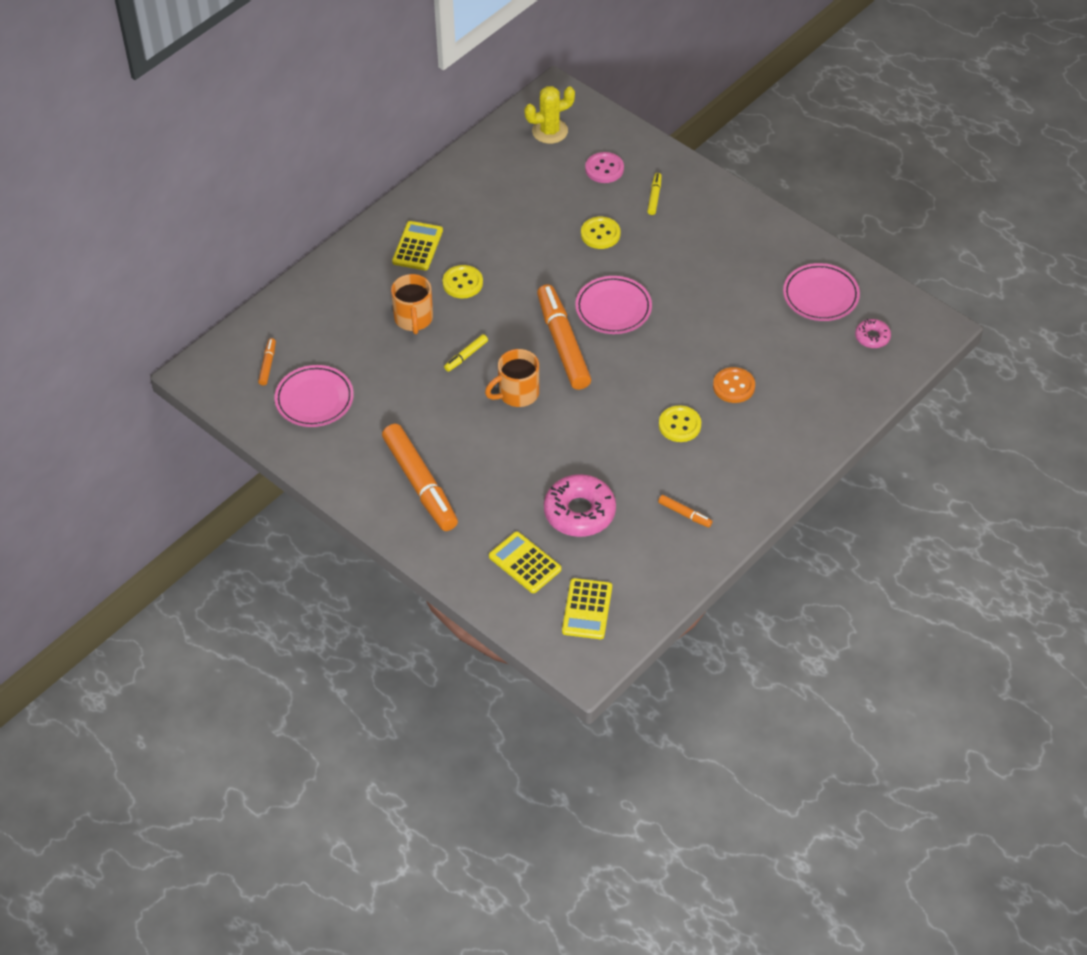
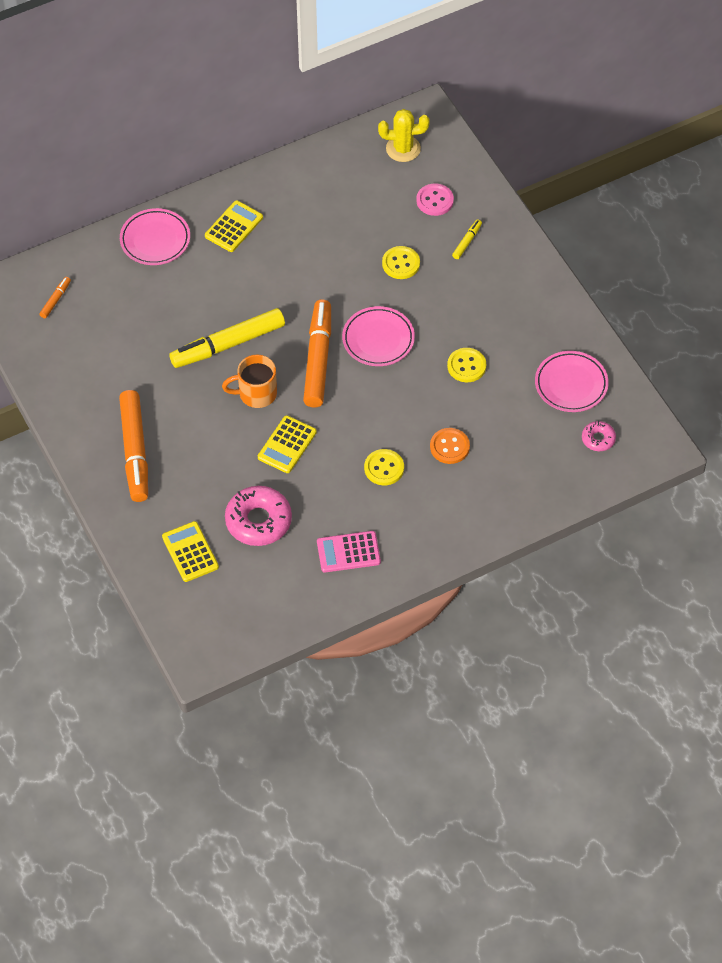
camera: 20 degrees right, 5 degrees up
(314, 399) = (81, 345): pink plate -> pink plate (155, 240)
(413, 319) = (199, 295): orange mug -> none
(462, 283) = (257, 274): yellow button -> yellow button (466, 366)
(466, 356) = (228, 344): yellow marker -> yellow marker, size x2.32
(587, 609) = (223, 611): yellow calculator -> yellow calculator (287, 445)
(684, 514) = (348, 552): orange marker -> pink calculator

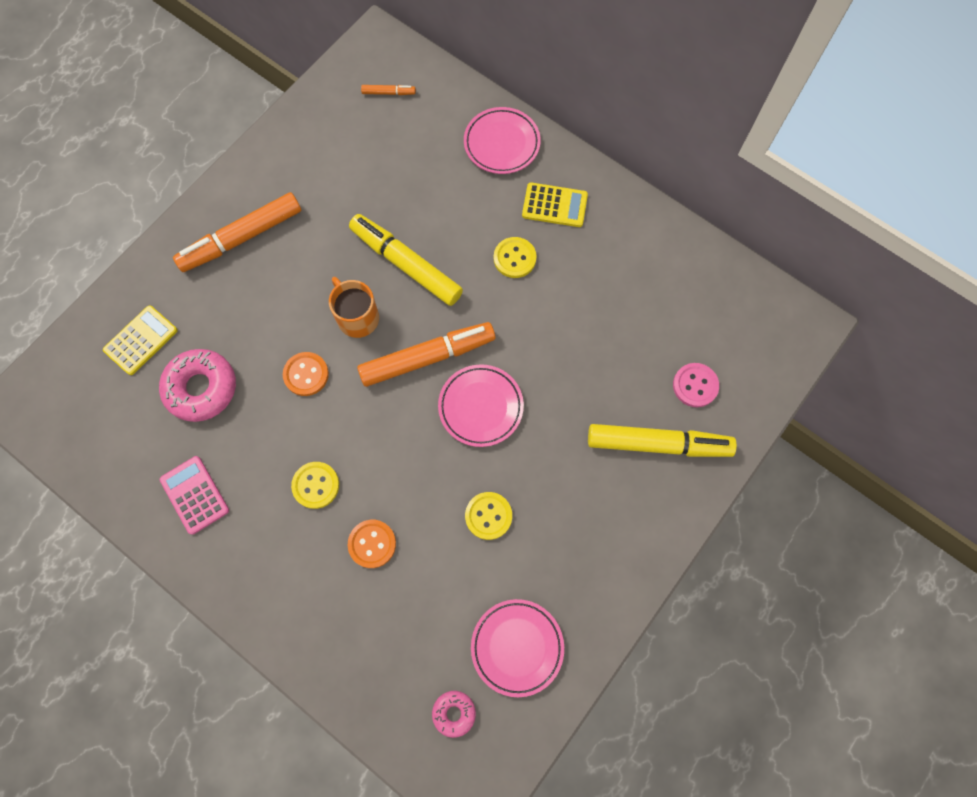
camera: 65 degrees right, 15 degrees up
(287, 445) = (306, 374): yellow calculator -> orange button
(401, 264) = (592, 387): yellow button -> yellow button (514, 258)
(403, 149) = (746, 323): yellow cactus -> none
(467, 242) = (657, 444): yellow marker -> yellow marker, size x2.32

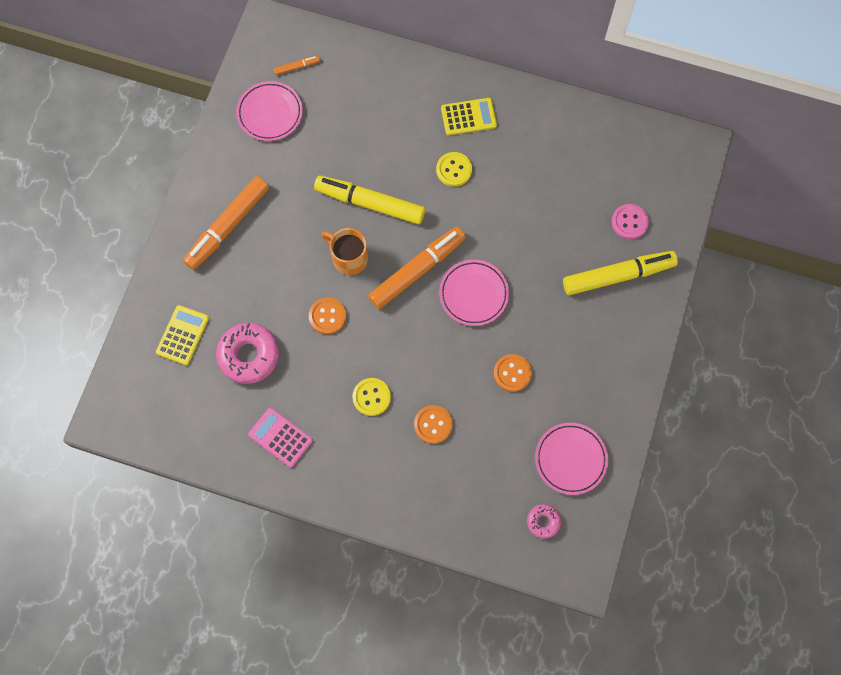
camera: 20 degrees left, 0 degrees up
(488, 516) = (512, 373): yellow button -> orange button
(502, 143) = (406, 80): pink plate -> pink plate (270, 113)

